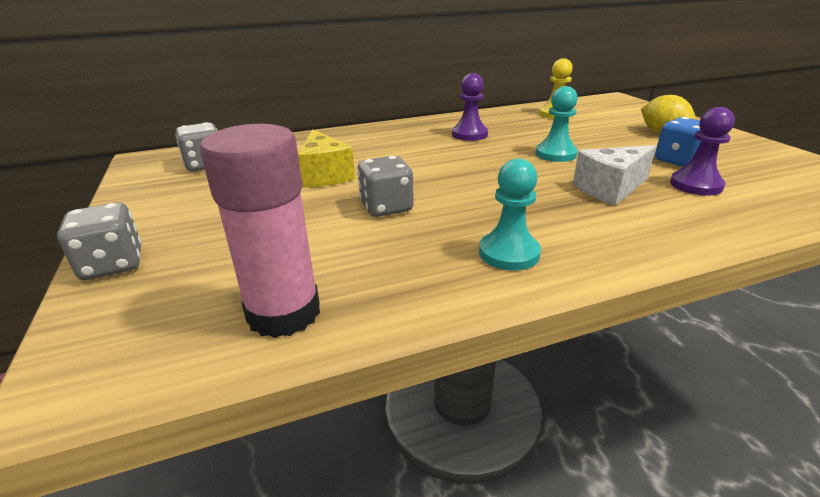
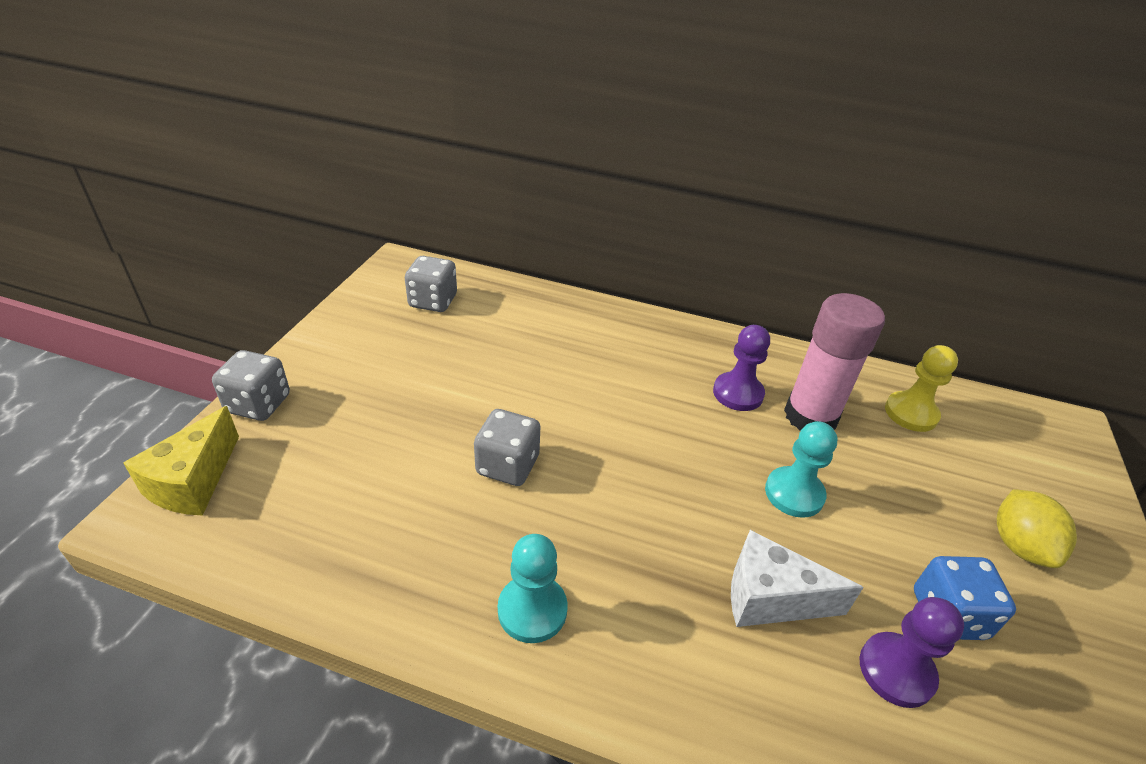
camera: 35 degrees right, 10 degrees up
(284, 313) = (300, 543): pink glue stick -> pink glue stick (810, 416)
(324, 175) = (510, 378): yellow cheese -> yellow cheese (193, 482)

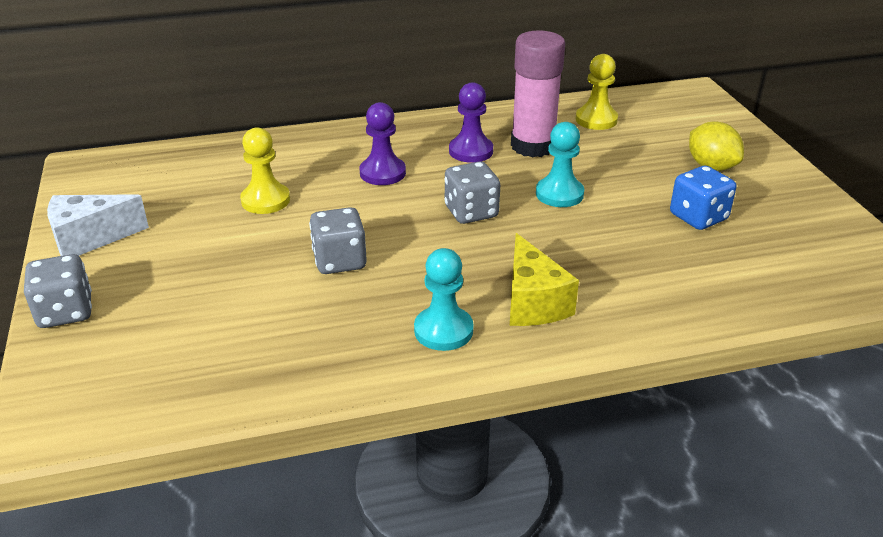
camera: 30 degrees left, 5 degrees down
(193, 482) = (68, 385): yellow cheese -> yellow cheese (532, 302)
(433, 301) = (151, 181): grey dice -> grey dice (471, 212)
(502, 363) = (265, 200): none -> yellow pawn
(770, 598) = (591, 254): white cheese -> white cheese (90, 239)
(896, 671) = (691, 256): purple pawn -> purple pawn (382, 173)

